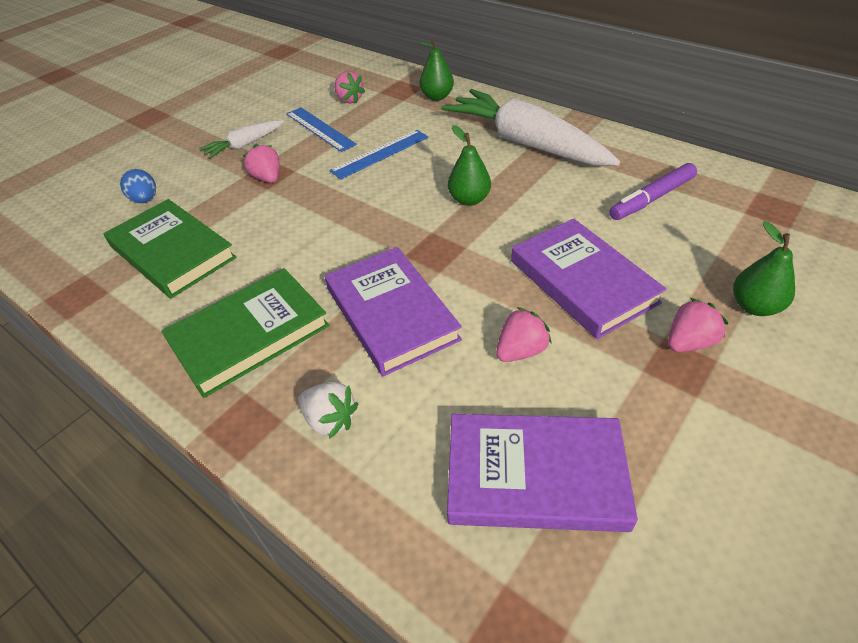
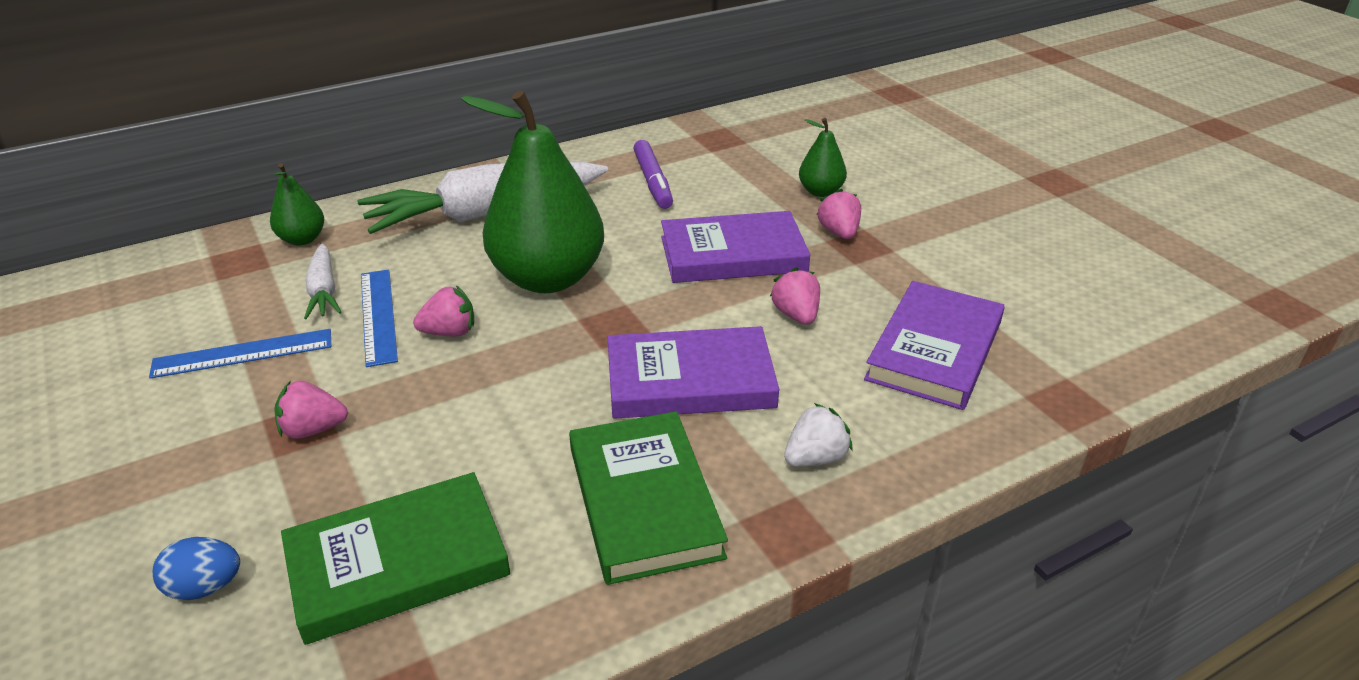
camera: 70 degrees left, 10 degrees down
(245, 145) = (183, 439): white carrot -> white carrot (324, 291)
(349, 100) = (199, 310): pink strawberry -> pink strawberry (449, 332)
(469, 200) = (548, 278): green pear -> green pear, size x2.18

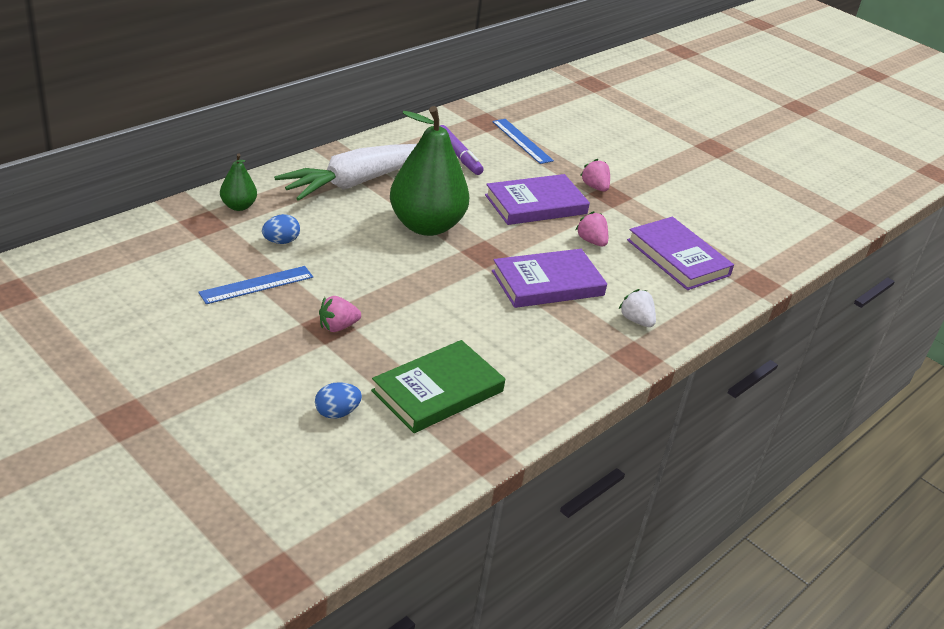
camera: 20 degrees left, 0 degrees up
(324, 291) = (281, 241): white carrot -> blue egg
(378, 316) = (330, 256): blue ruler -> blue ruler (522, 141)
(449, 332) = (384, 263): pink strawberry -> none
(643, 501) = (555, 349): green book -> none
(815, 458) = (636, 320): white strawberry -> white strawberry turned 75 degrees counterclockwise
(820, 192) = (571, 159): green pear -> none
(935, 350) = (678, 257): purple book -> purple book turned 45 degrees counterclockwise

